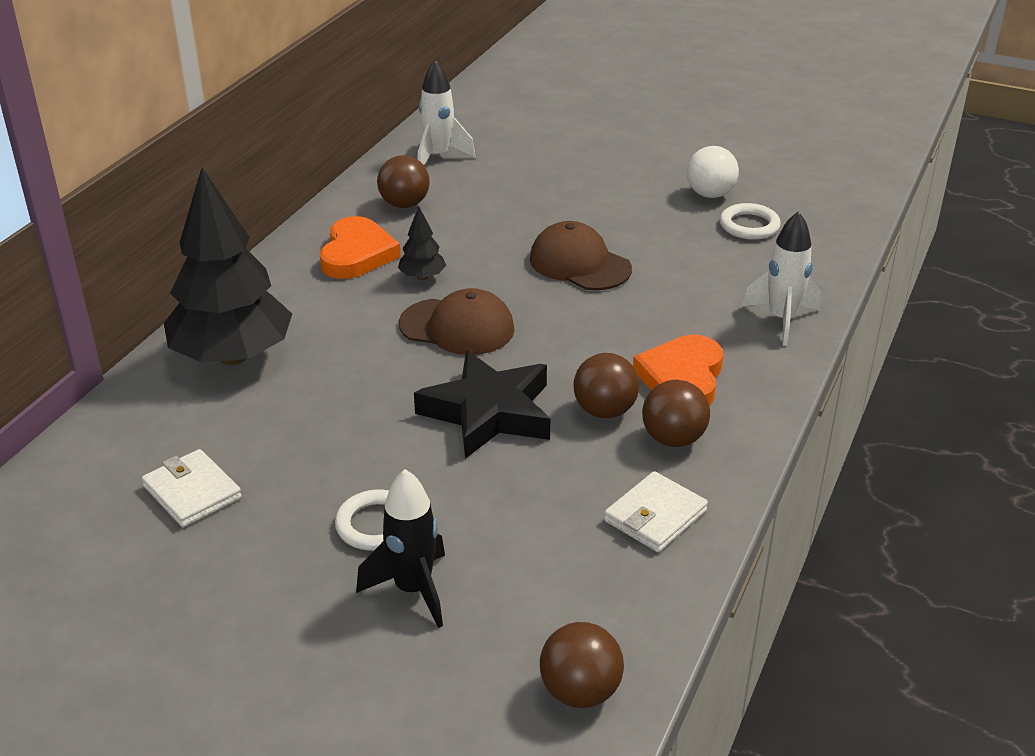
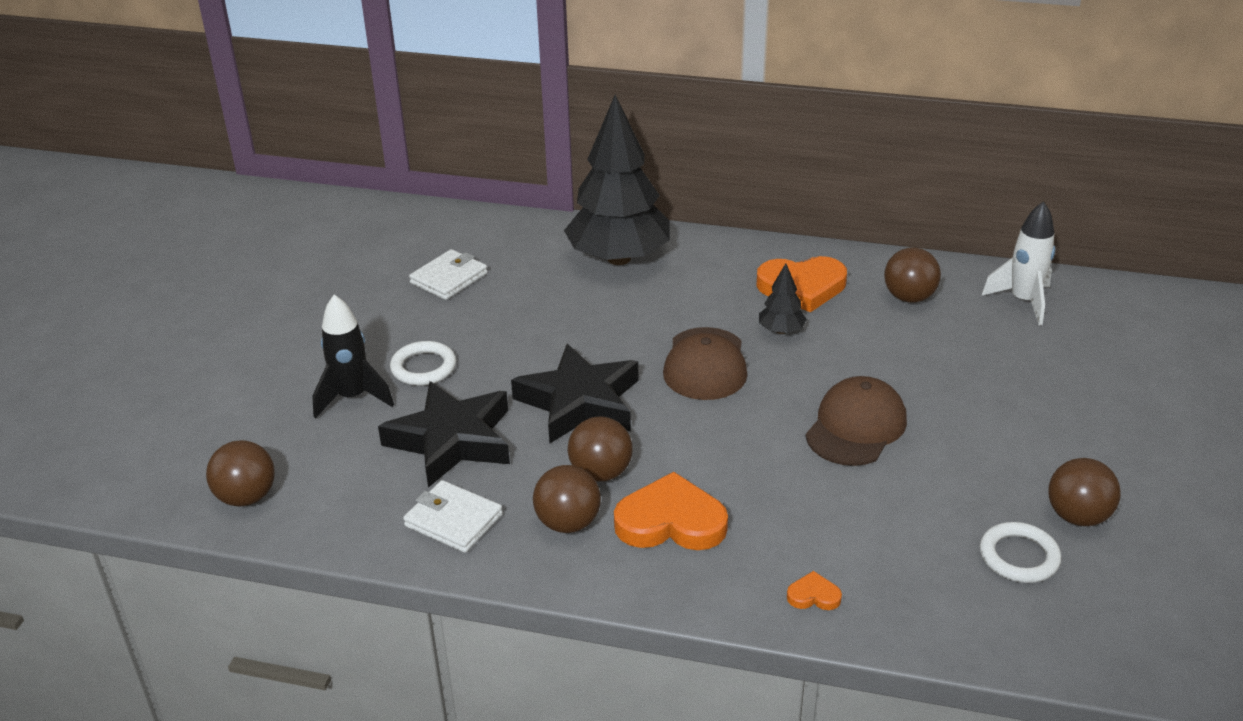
camera: 80 degrees right, 0 degrees up
(523, 509) = (452, 440): none -> black star
(710, 194) = (1077, 516): white ball -> brown ball
(782, 320) = (813, 595): white rocket -> orange heart

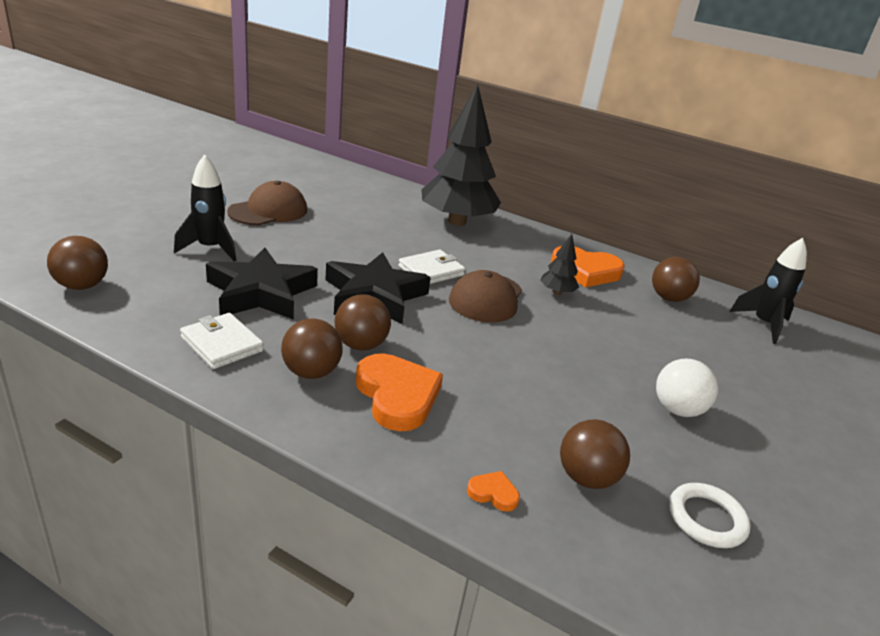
camera: 10 degrees right, 5 degrees down
(423, 367) = (274, 245): white ring -> none
(449, 278) = (330, 203): white wallet -> white wallet (431, 271)
(671, 521) = (397, 396): orange heart -> orange heart turned 45 degrees clockwise
(856, 427) = (590, 371): brown cap -> brown cap (268, 211)
(959, 445) = (677, 410): none -> white ball
(1023, 301) = (763, 324): white rocket -> black rocket
(1077, 516) = (774, 500): brown ball -> brown ball (586, 478)

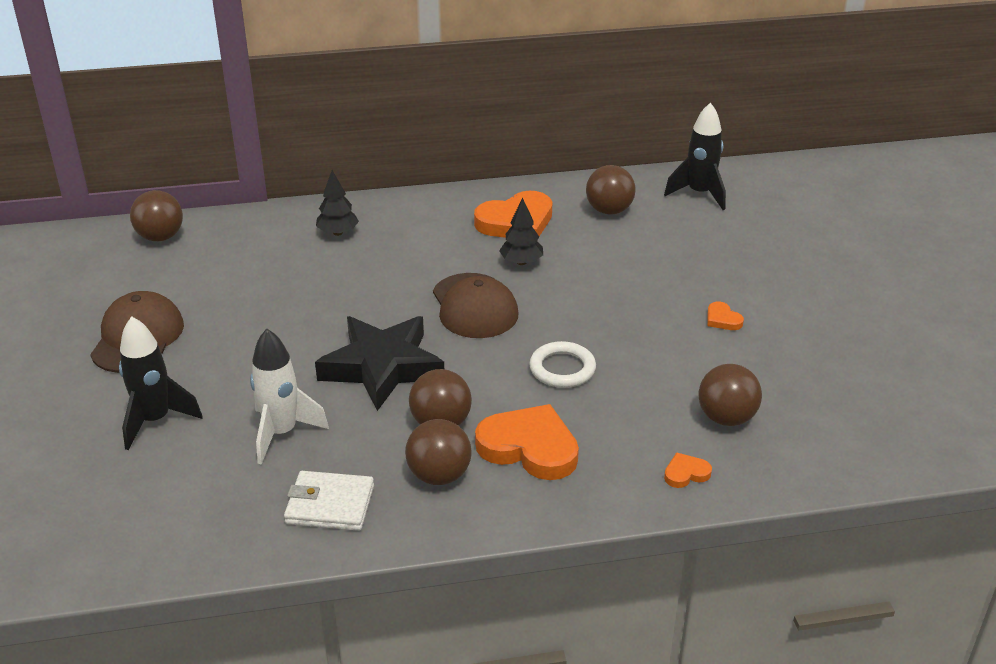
camera: 35 degrees left, 5 degrees up
(82, 286) = (102, 545): brown ball -> brown ball (160, 237)
(261, 292) = (282, 433): black star -> white rocket
(431, 271) = (393, 308): white wallet -> none
(456, 221) = (338, 233): black tree -> black tree, size x0.42
(677, 410) = (722, 319): white ball -> orange heart
(706, 519) = (821, 394): white ring -> white ring (562, 369)

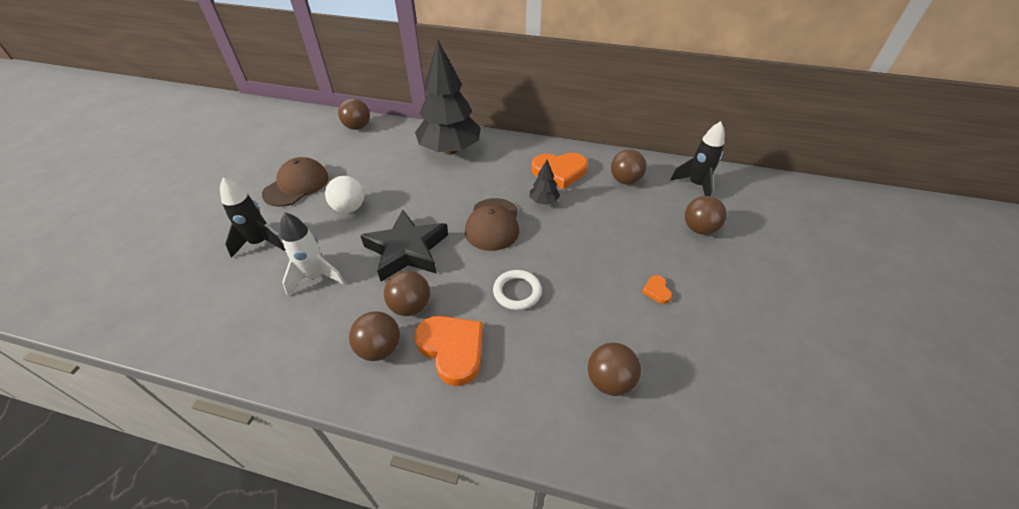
camera: 25 degrees right, 10 degrees up
(251, 343) = (349, 208): none -> white ball
(330, 504) = (300, 344): white wallet -> none
(338, 233) = (450, 150): black tree -> black tree, size x2.39
(686, 473) = (548, 421): orange heart -> none
(731, 242) = (699, 229): none -> brown ball

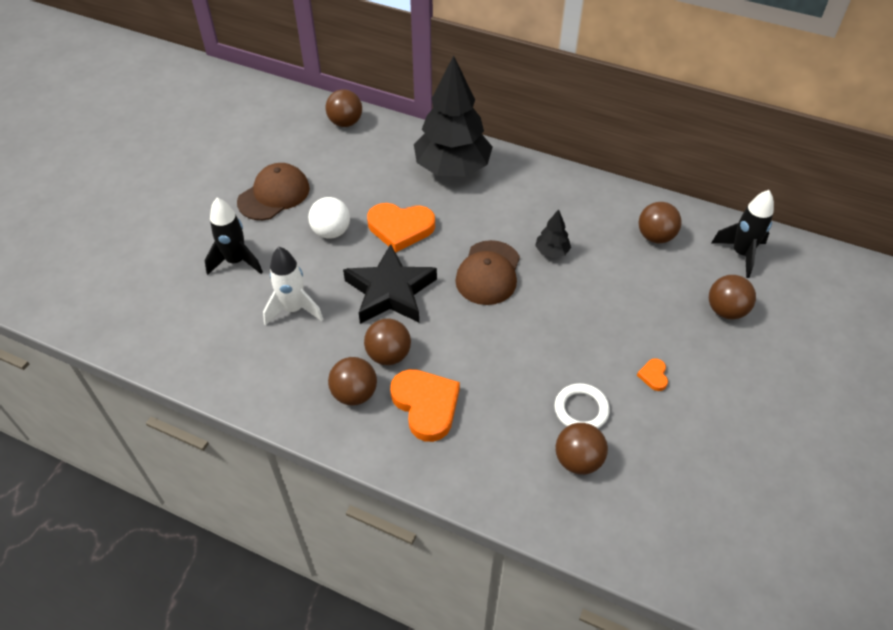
camera: 10 degrees right, 5 degrees up
(517, 292) = (501, 355): white ring -> white ring (581, 410)
(559, 172) = (578, 215): orange heart -> orange heart (400, 228)

